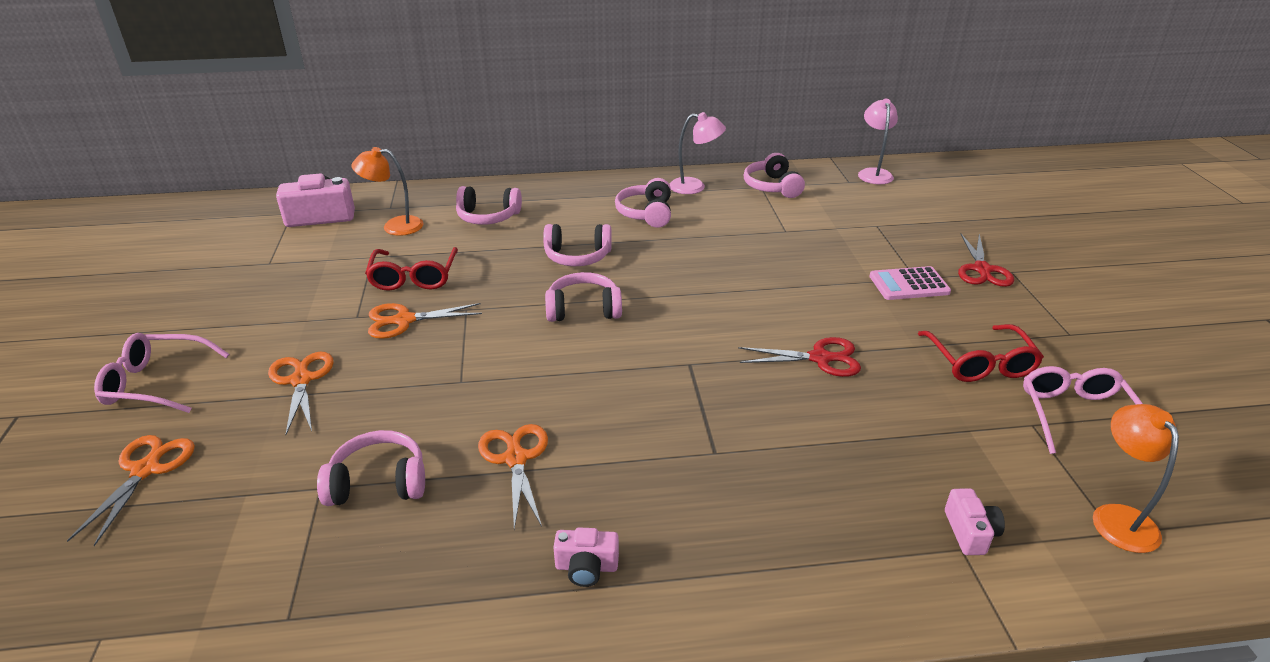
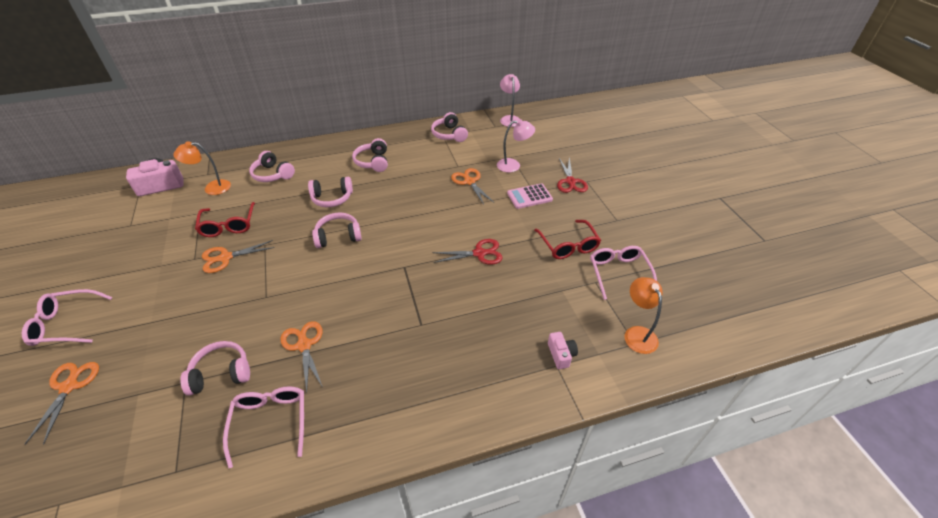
camera: 10 degrees left, 10 degrees up
(301, 380) = (163, 309): orange scissors -> orange scissors (469, 182)
(450, 566) = (270, 422): none -> pink glasses
(488, 217) = (273, 174): pink headphones -> pink headphones turned 45 degrees clockwise
(586, 567) = (351, 409): pink camera -> none
(695, 187) = (402, 139): pink lamp -> pink lamp (513, 165)

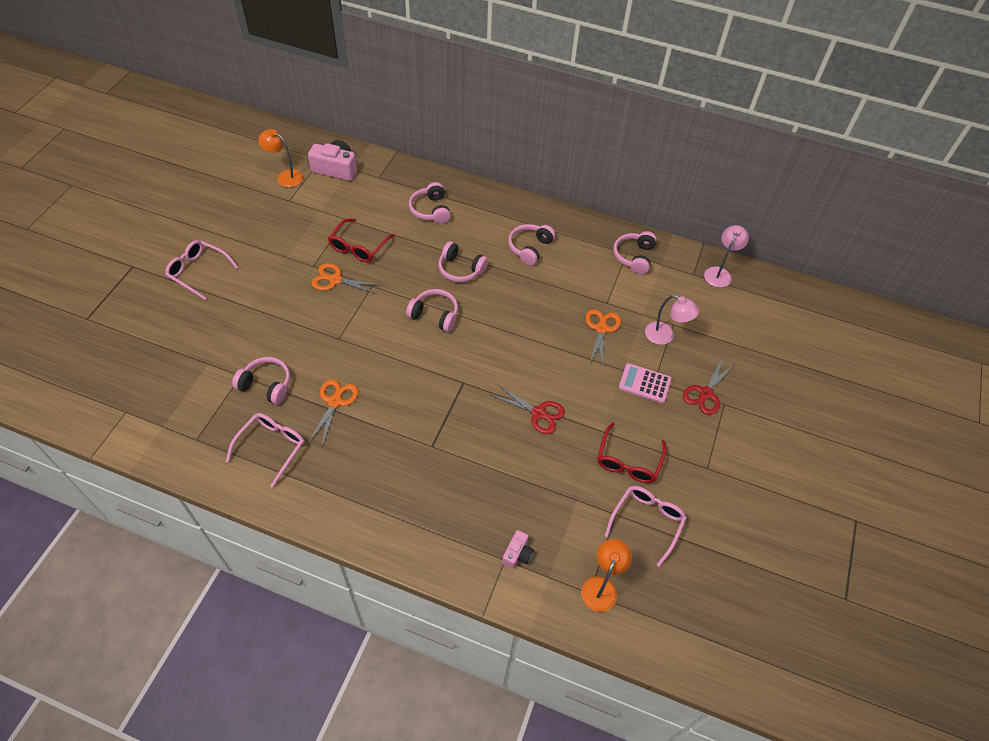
camera: 35 degrees right, 10 degrees up
(69, 387) = (173, 328): orange scissors -> none
(212, 188) = (372, 196): orange lamp -> orange lamp (285, 176)

